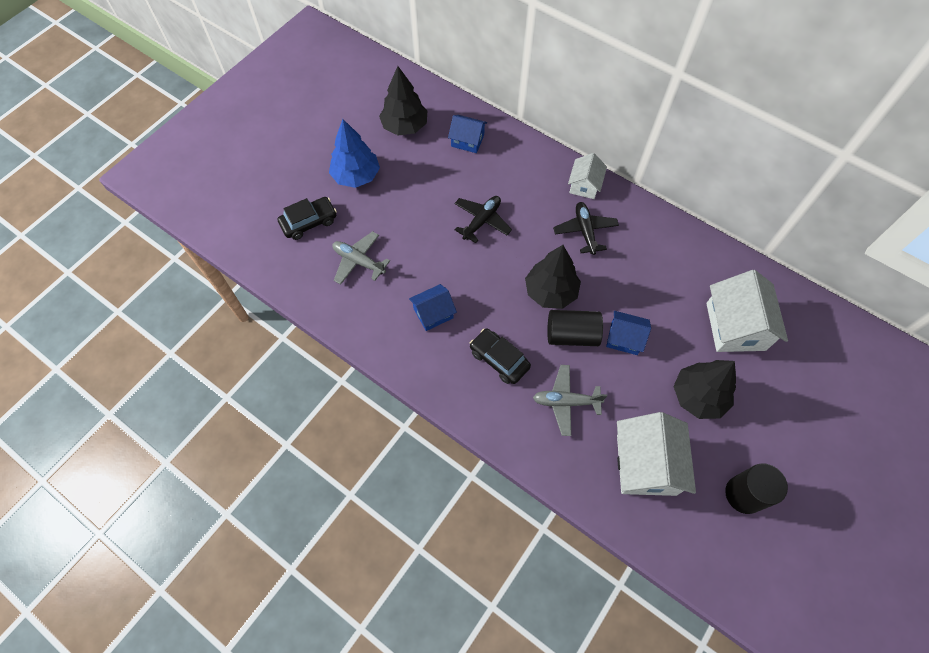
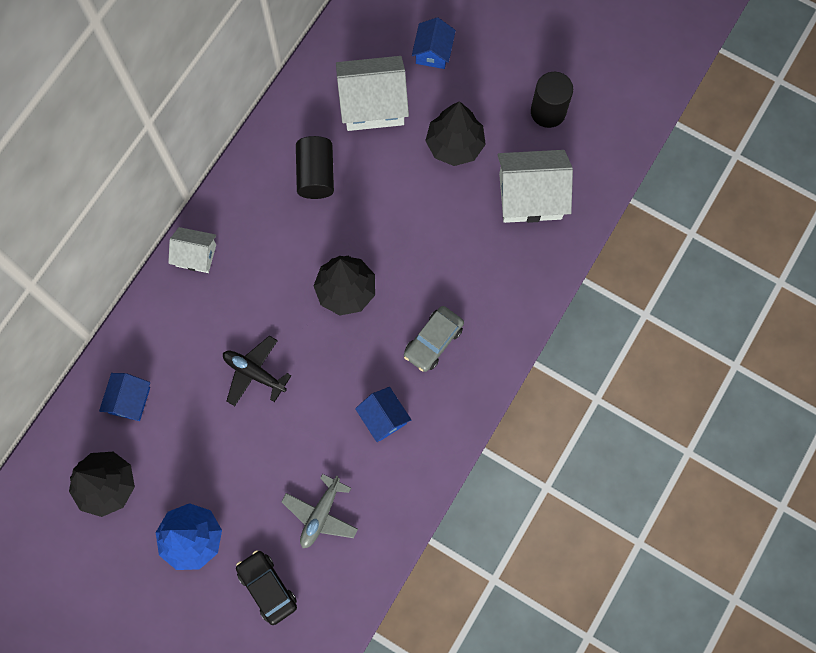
camera: 95 degrees left, 10 degrees up
(499, 359) = (433, 341): black car -> grey car
(566, 402) = (474, 271): grey plane -> none
(572, 335) = (397, 267): black cylinder -> black cylinder (316, 175)
(585, 231) = (262, 254): black plane -> none
(624, 338) = (396, 214): blue house -> blue house (433, 52)

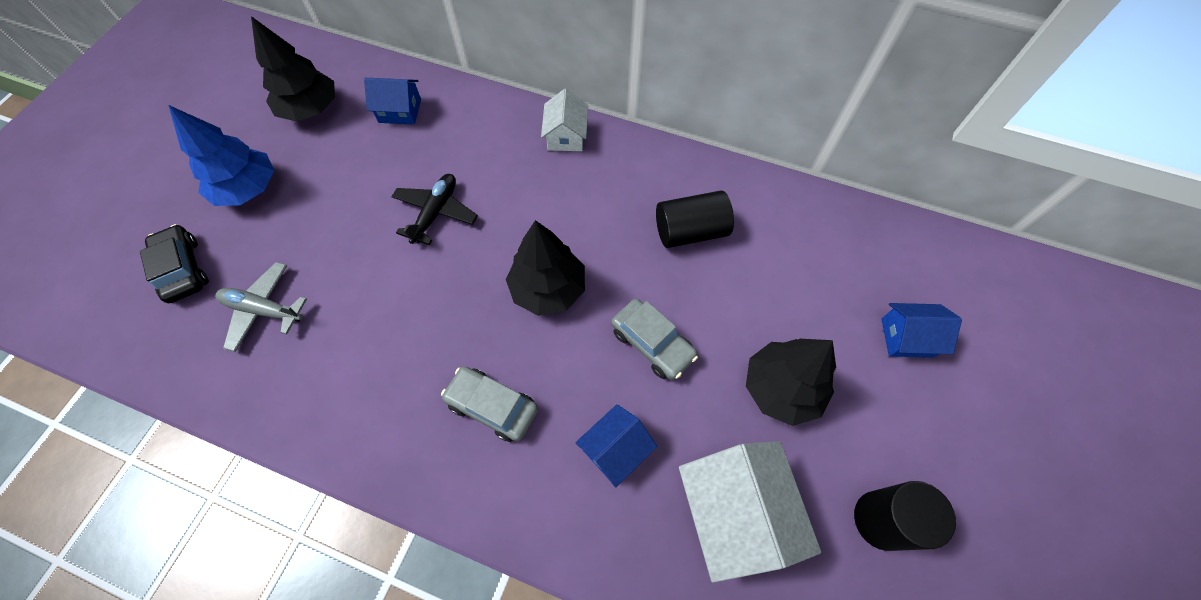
camera: 80 degrees right, 10 degrees down
(267, 587) = (182, 269): black car -> black car turned 75 degrees counterclockwise
(373, 104) = (803, 277): white house -> none
(383, 418) = (385, 361): blue house -> blue house (615, 449)
(405, 223) = (652, 343): none -> grey car

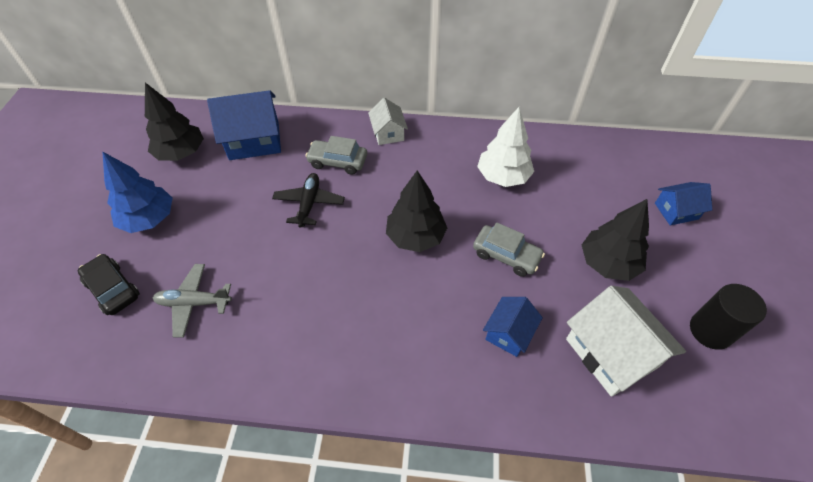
camera: 15 degrees left, 10 degrees down
(400, 111) = (254, 140): blue house -> blue house, size x1.74
(492, 406) = (405, 327): grey car -> grey car (338, 162)
(690, 231) = (503, 176): black cylinder -> white tree

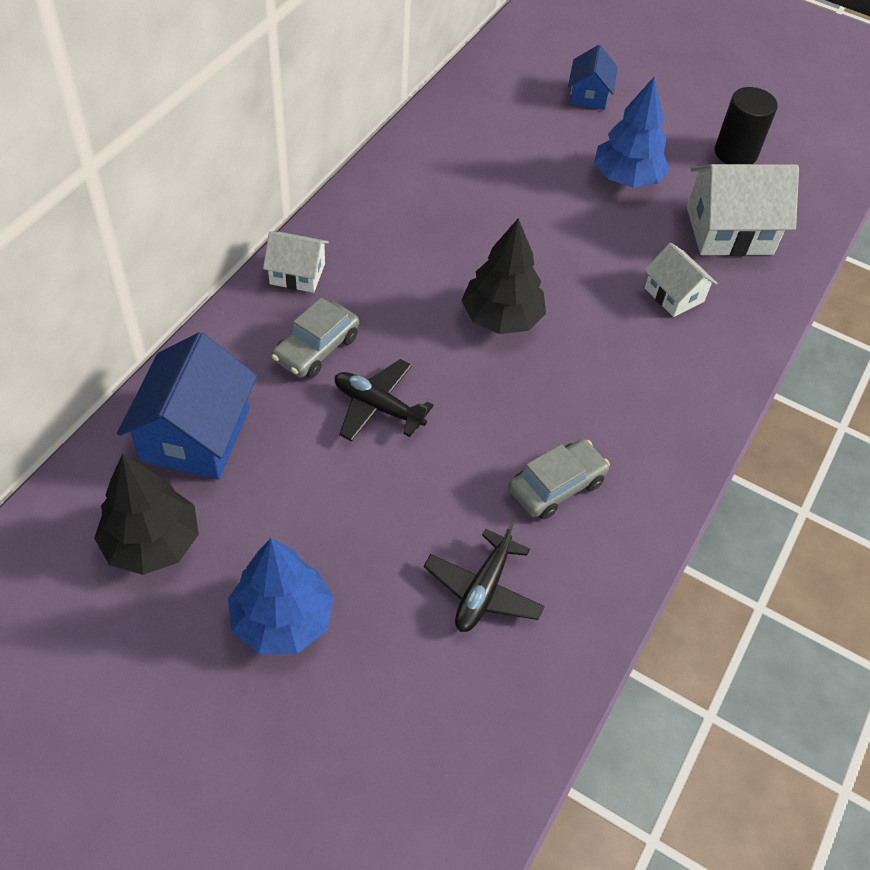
camera: 70 degrees left, 0 degrees up
(113, 289) = (403, 694): black car -> none
(194, 303) = (483, 590): grey plane -> black plane
(503, 176) = (454, 199): white tree -> none
(506, 255) = (574, 251): grey car -> grey car (556, 486)
(509, 333) = (674, 295): blue house -> white house
(608, 263) = (627, 178): black tree -> blue tree

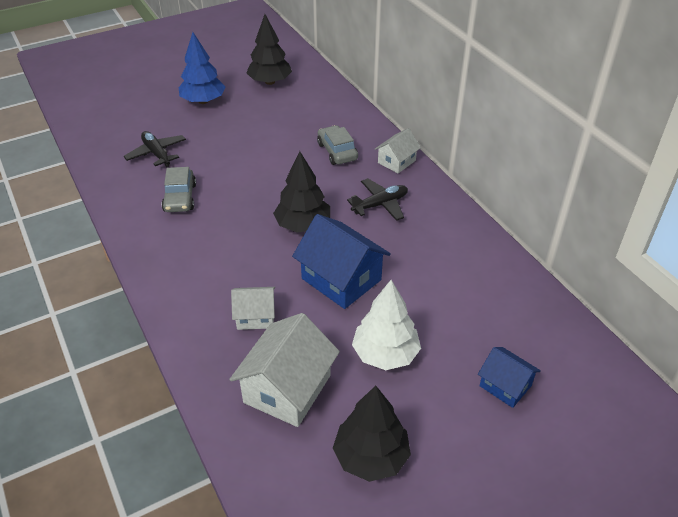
camera: 125 degrees right, 10 degrees down
(195, 434) = (315, 104): blue house -> blue house (341, 279)
(378, 407) = (282, 158): black plane -> black plane (380, 205)
(627, 178) = (385, 354): blue tree -> white tree
(735, 153) = (371, 457): black cylinder -> black tree

